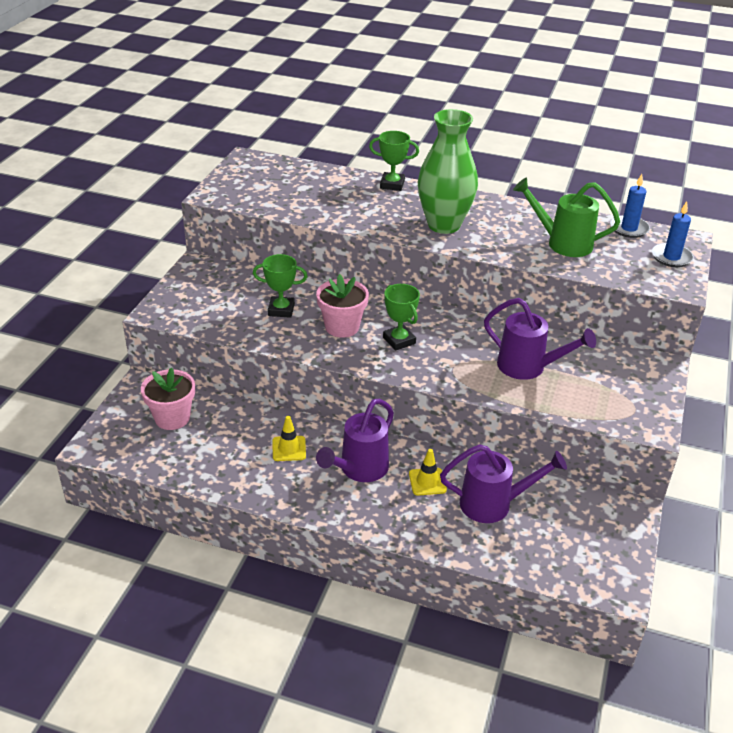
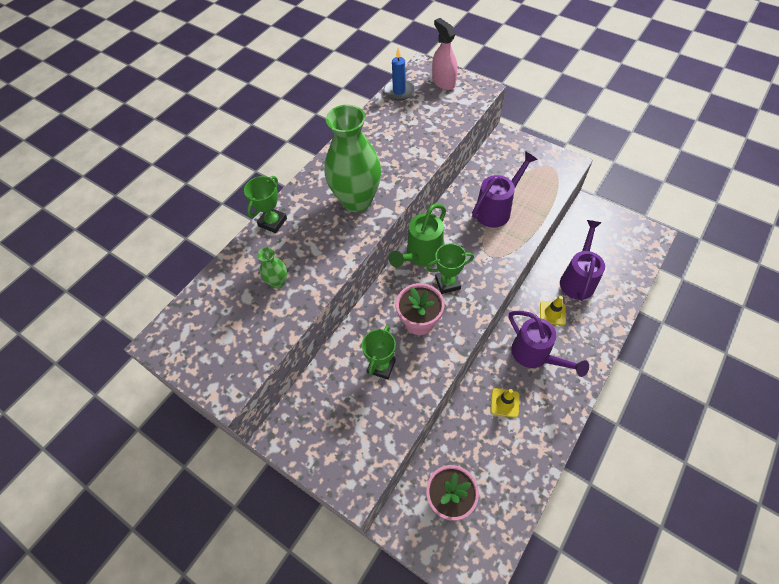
camera: 70 degrees left, 20 degrees up
(325, 199) = (278, 282): none -> green vase
(563, 243) = (408, 133): green watering can -> green watering can (421, 255)
(671, 257) = (443, 82): blue candle -> pink spray bottle

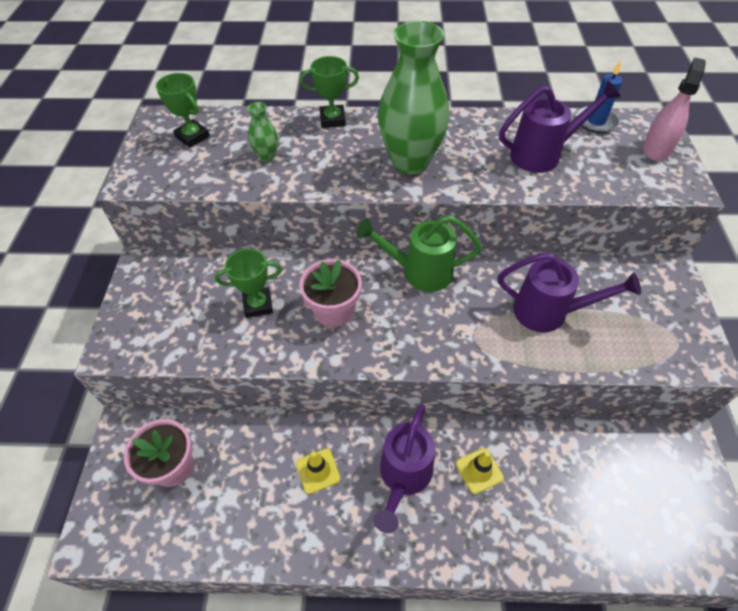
camera: 55 degrees right, 5 degrees down
(447, 283) = (402, 313): green trophy -> green trophy (192, 137)
(578, 279) = (556, 480): purple watering can -> purple watering can (542, 154)

